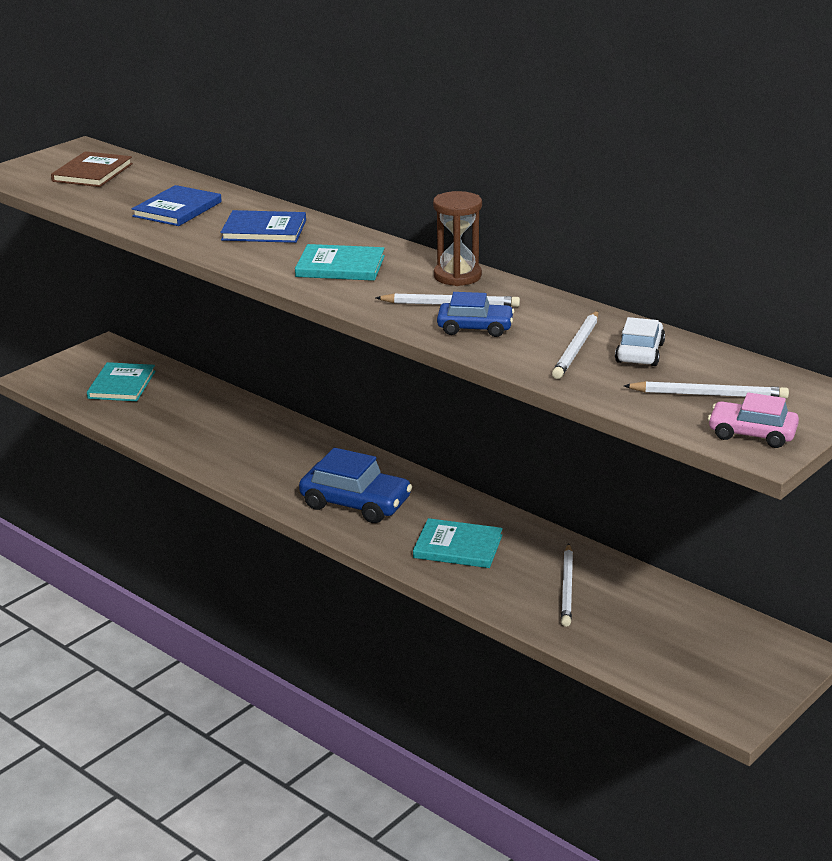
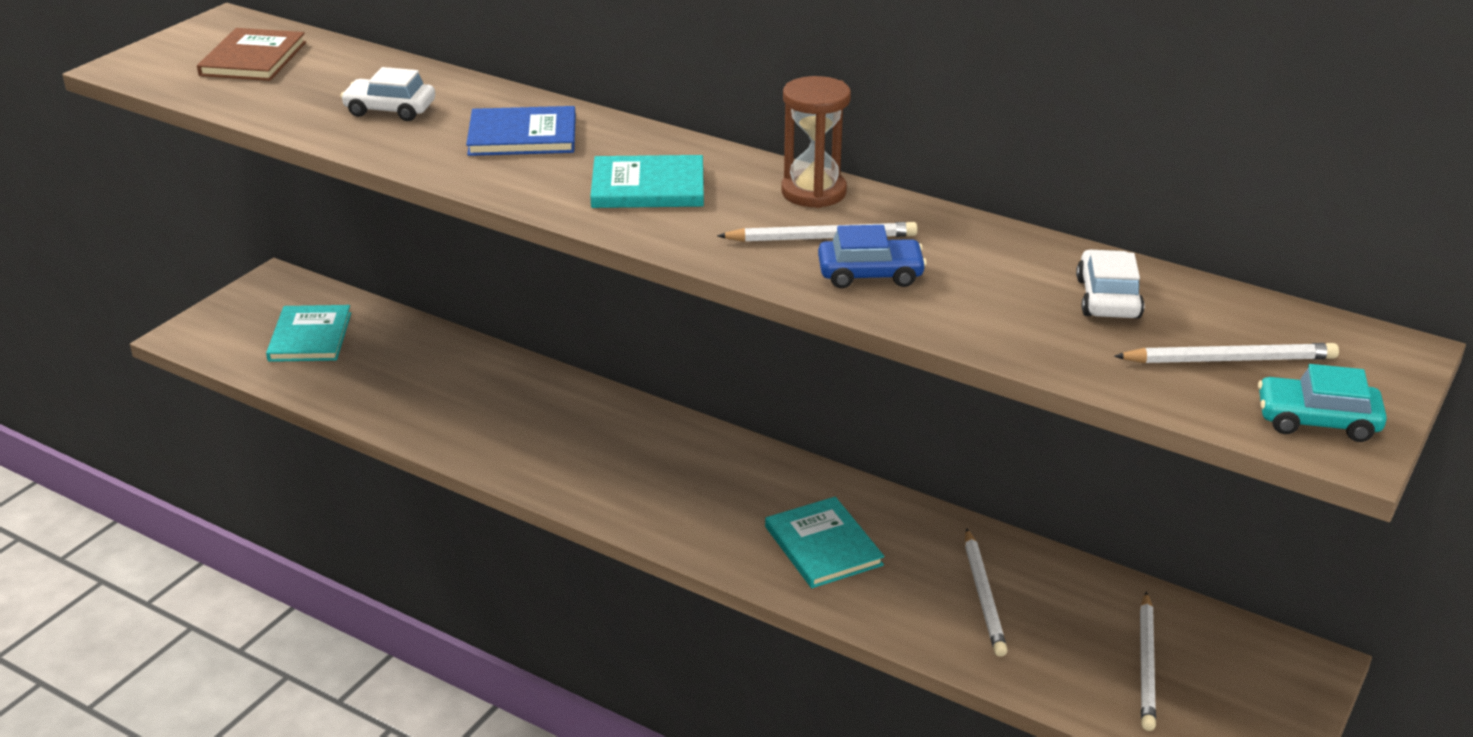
camera: 10 degrees left, 5 degrees up
(177, 209) = (390, 110): blue book -> white car
(355, 503) = (670, 492): blue car -> none
(458, 546) = (823, 546): turquoise book -> turquoise book turned 60 degrees clockwise
(576, 348) = (1020, 296): white pencil -> white pencil (1146, 664)
(752, 434) = (1317, 420): pink car -> turquoise car

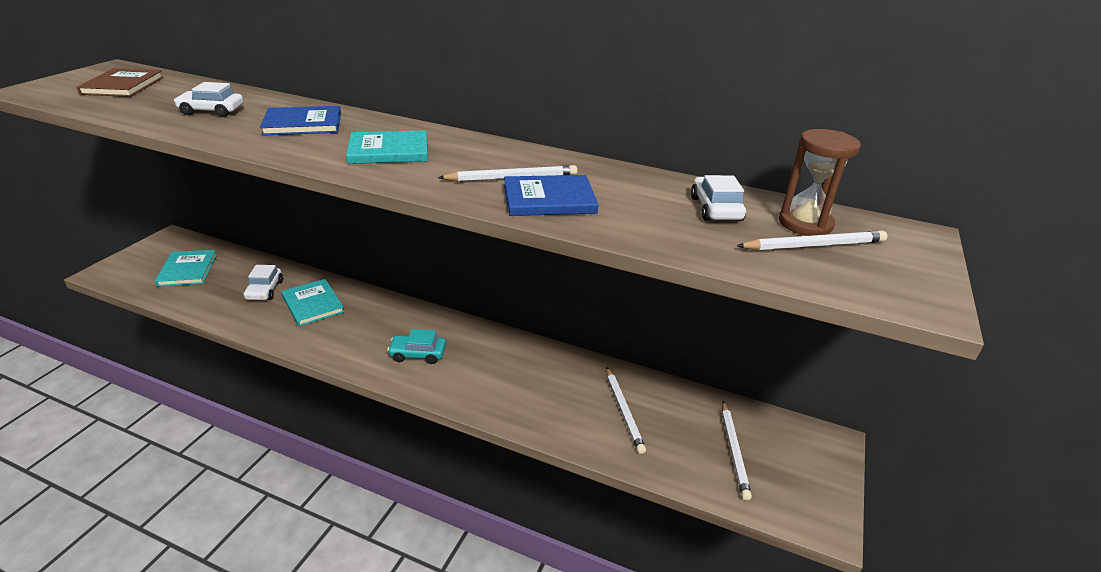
camera: 10 degrees left, 0 degrees up
(431, 376) = (264, 290): none -> white car
(813, 192) = (503, 151): brown hourglass -> brown hourglass (805, 224)
(823, 546) = (518, 385): turquoise book -> turquoise book (313, 304)
(870, 274) = (549, 199): blue car -> blue book
(1317, 420) = (894, 285): turquoise car -> turquoise car (418, 354)

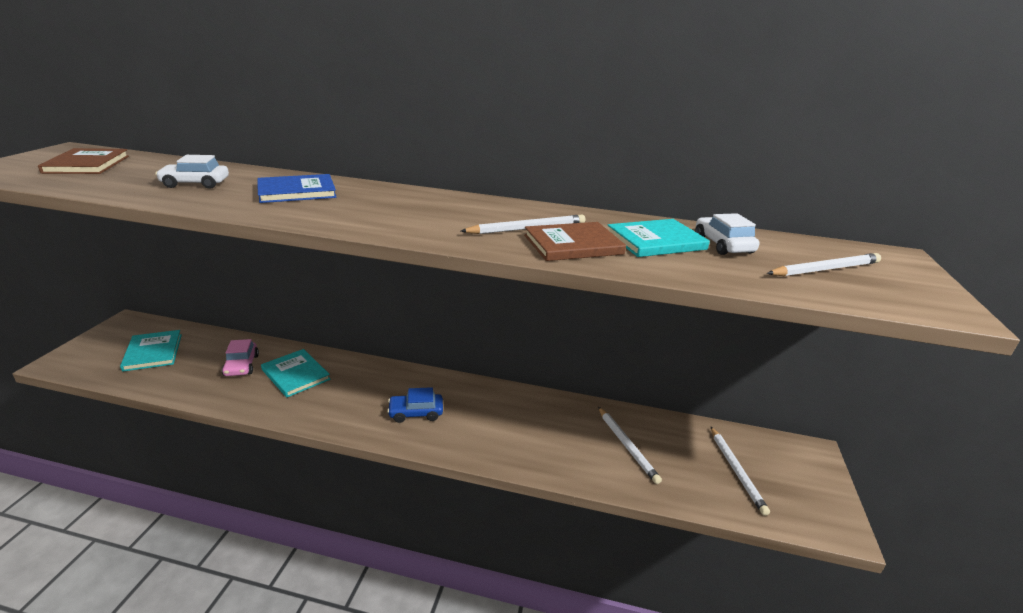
camera: 10 degrees left, 5 degrees down
(264, 290) = (241, 365): white car -> pink car
(389, 150) = (396, 211): turquoise book -> turquoise book (655, 241)
(418, 354) = (416, 413): turquoise car -> blue car
(549, 199) = (573, 244): blue book -> brown book
(805, 224) = (804, 252): brown hourglass -> none

